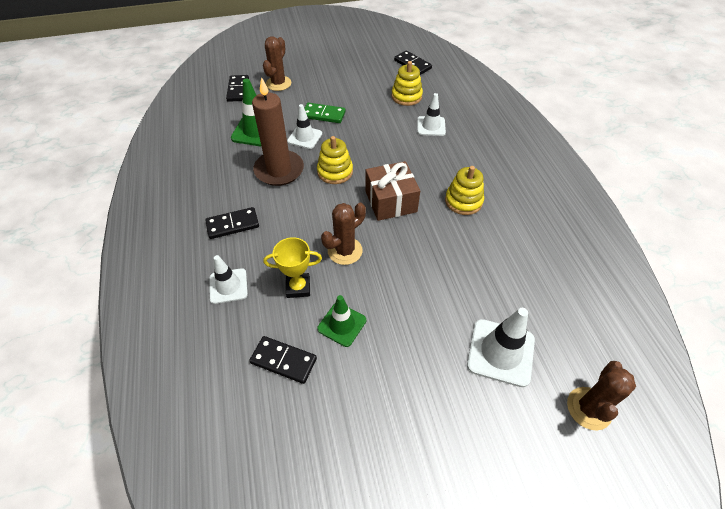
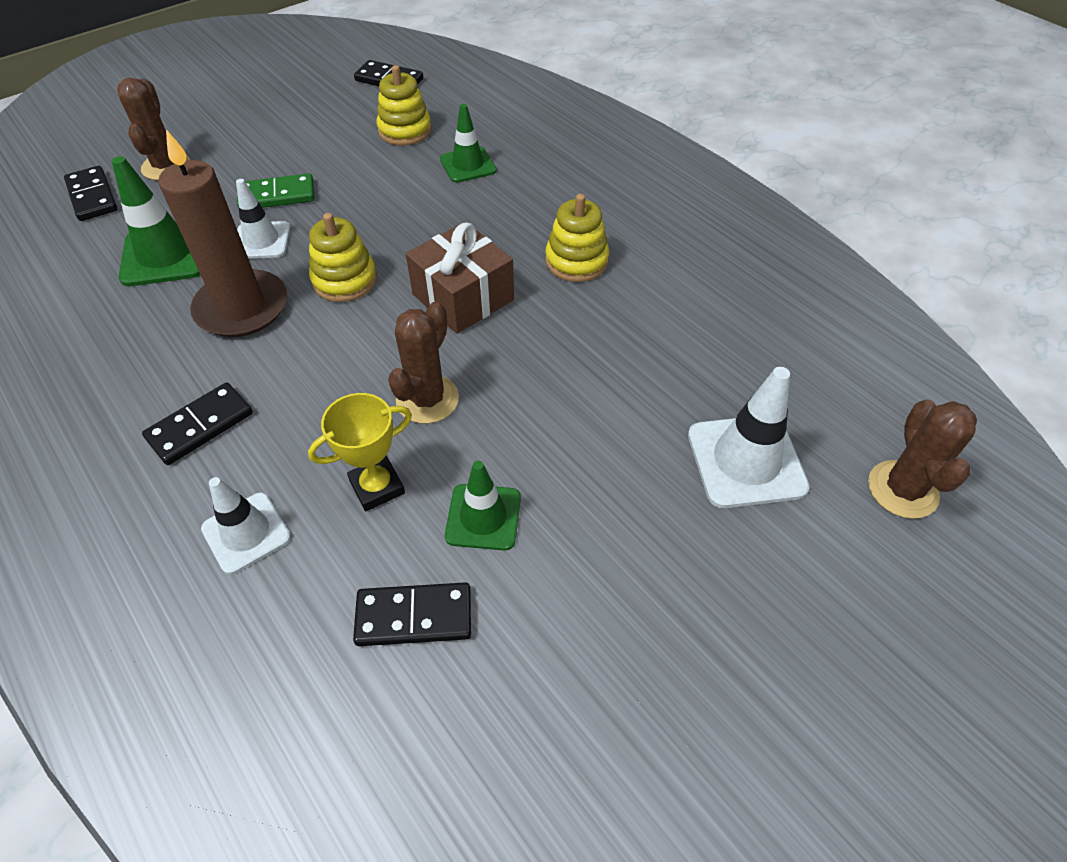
camera: 25 degrees left, 0 degrees up
(431, 126) = (468, 165): white traffic cone -> green traffic cone

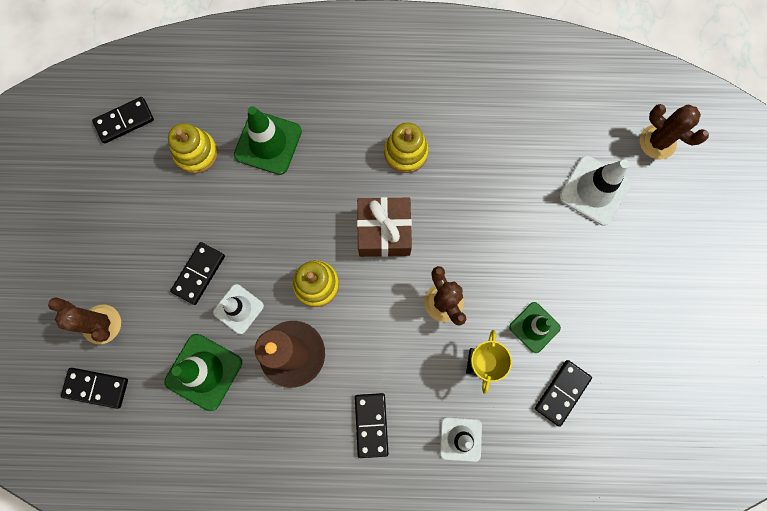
camera: 50 degrees left, 25 degrees up
(277, 195) = (199, 274): green domino -> black domino
(468, 165) = (268, 143): green traffic cone -> green traffic cone, size x1.52

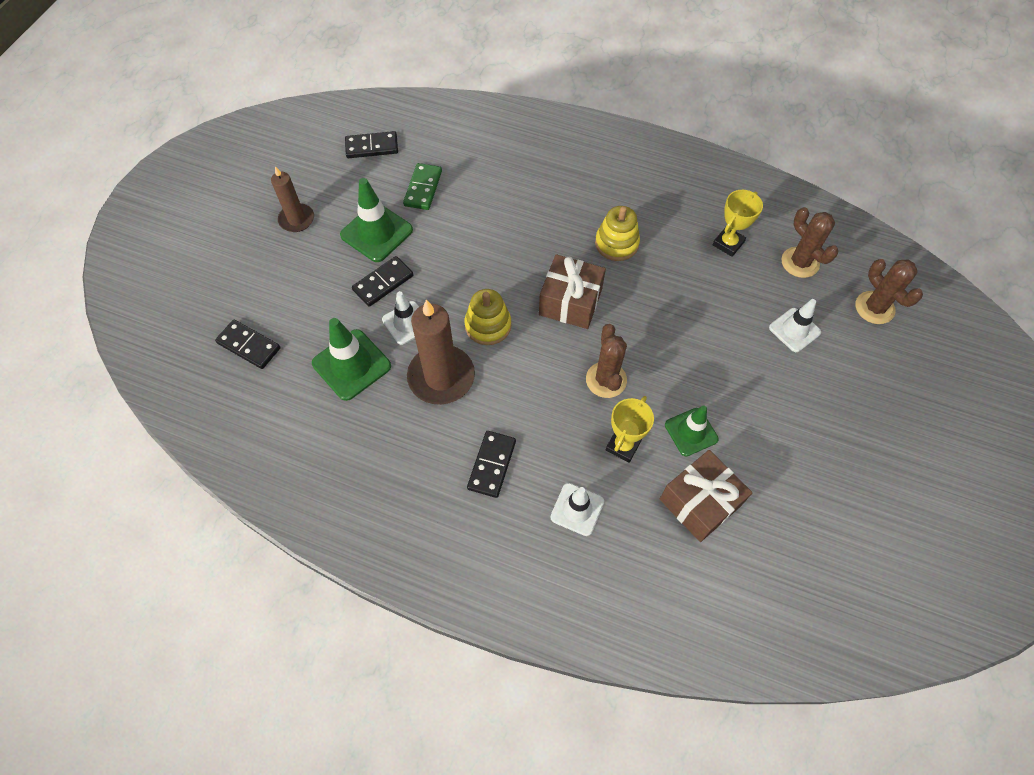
camera: 20 degrees right, 15 degrees down
(83, 232) = (296, 219): none -> brown candle
(102, 324) = (278, 296): brown cactus -> brown cactus (800, 262)
(196, 153) = (423, 188): yellow stacking toy -> green domino
(268, 143) = (491, 199): green traffic cone -> green traffic cone (376, 233)
(509, 117) = (728, 243): none -> yellow trophy
(562, 393) = (699, 502): black domino -> brown gift
(594, 190) = (794, 330): white traffic cone -> white traffic cone, size x0.66

